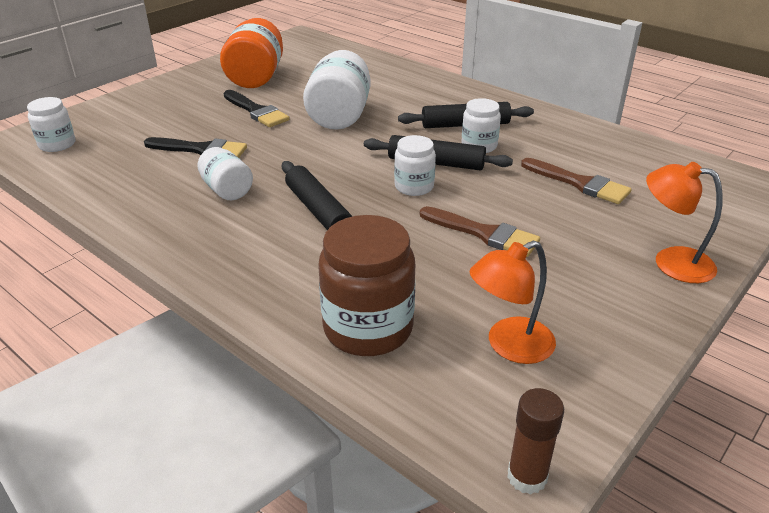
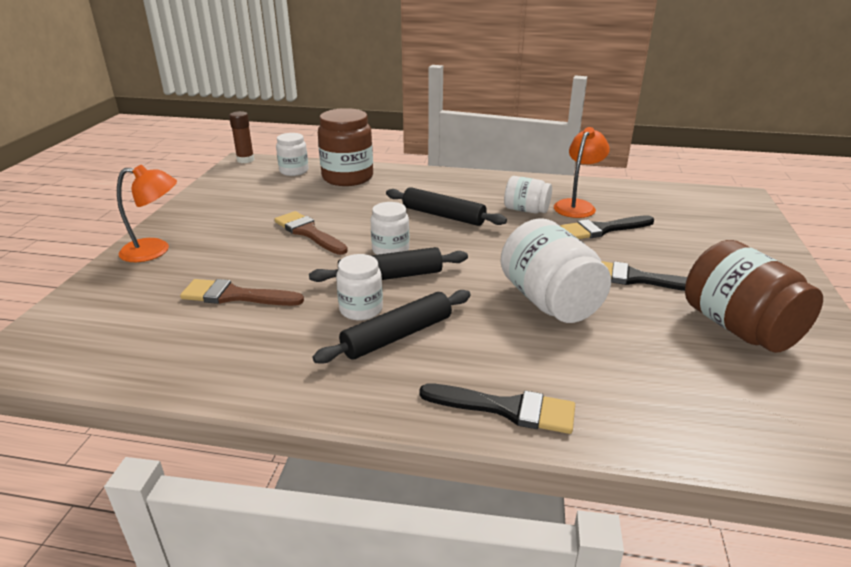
camera: 150 degrees right, 5 degrees down
(57, 144) = (707, 203): white jar -> white jar (294, 171)
(256, 77) = (739, 328): orange jar -> brown jar
(435, 83) = (506, 409): none -> black brush
(484, 233) = (308, 232): brown brush -> brown brush turned 45 degrees clockwise
(509, 346) = (266, 188): orange lamp -> orange lamp (577, 205)

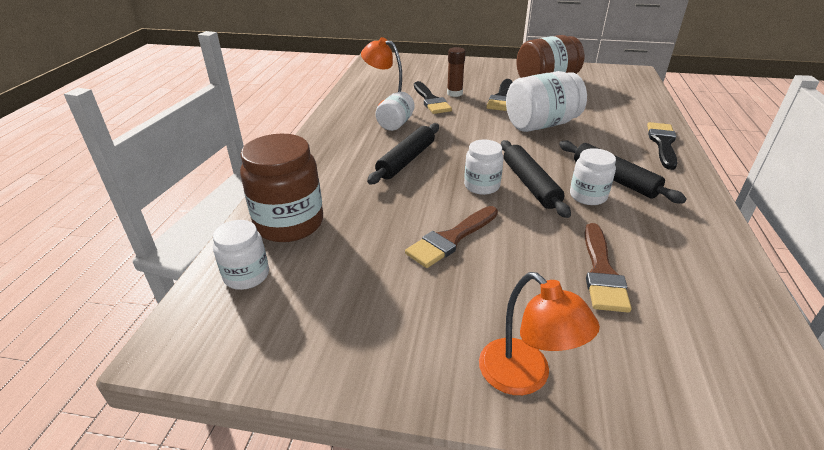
camera: 90 degrees left, 5 degrees up
(155, 250) = (525, 377): orange lamp -> orange lamp turned 150 degrees clockwise
(245, 160) = (163, 345): brown glue stick -> brown glue stick (454, 93)

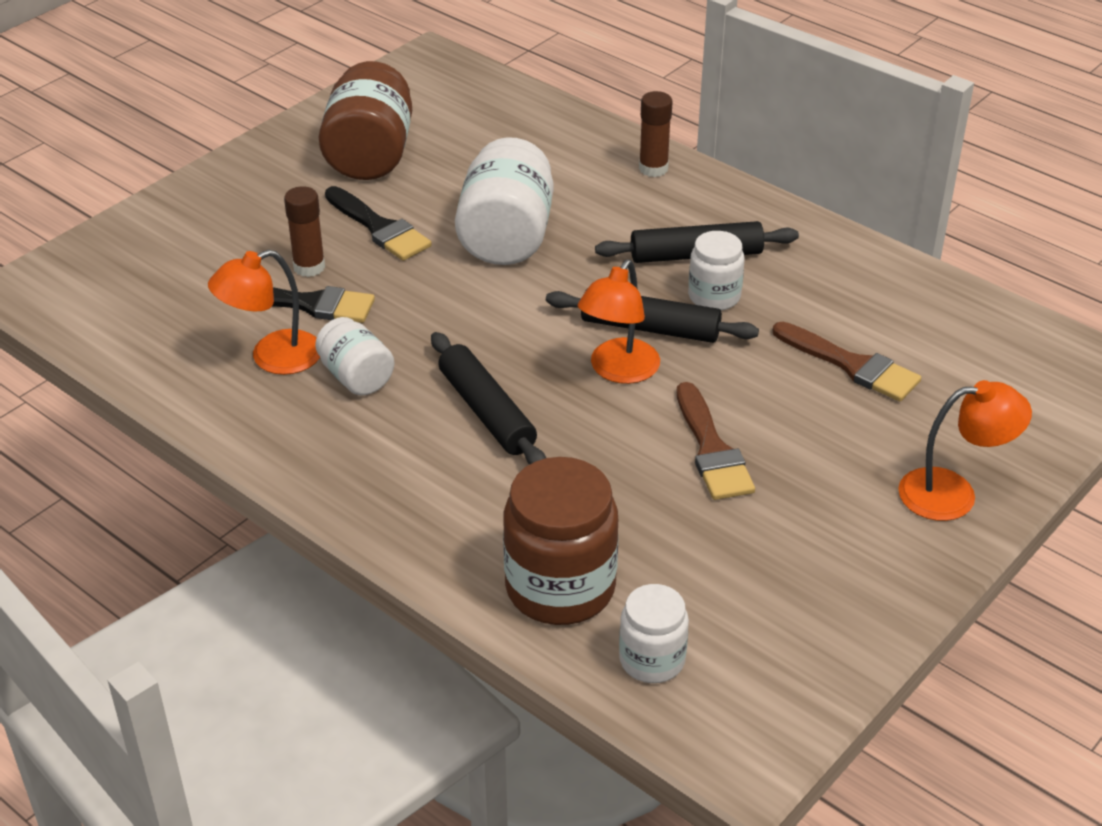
camera: 60 degrees left, 5 degrees up
(481, 186) = (618, 371): white jar -> orange lamp
(662, 143) = (653, 168): black brush -> brown glue stick

